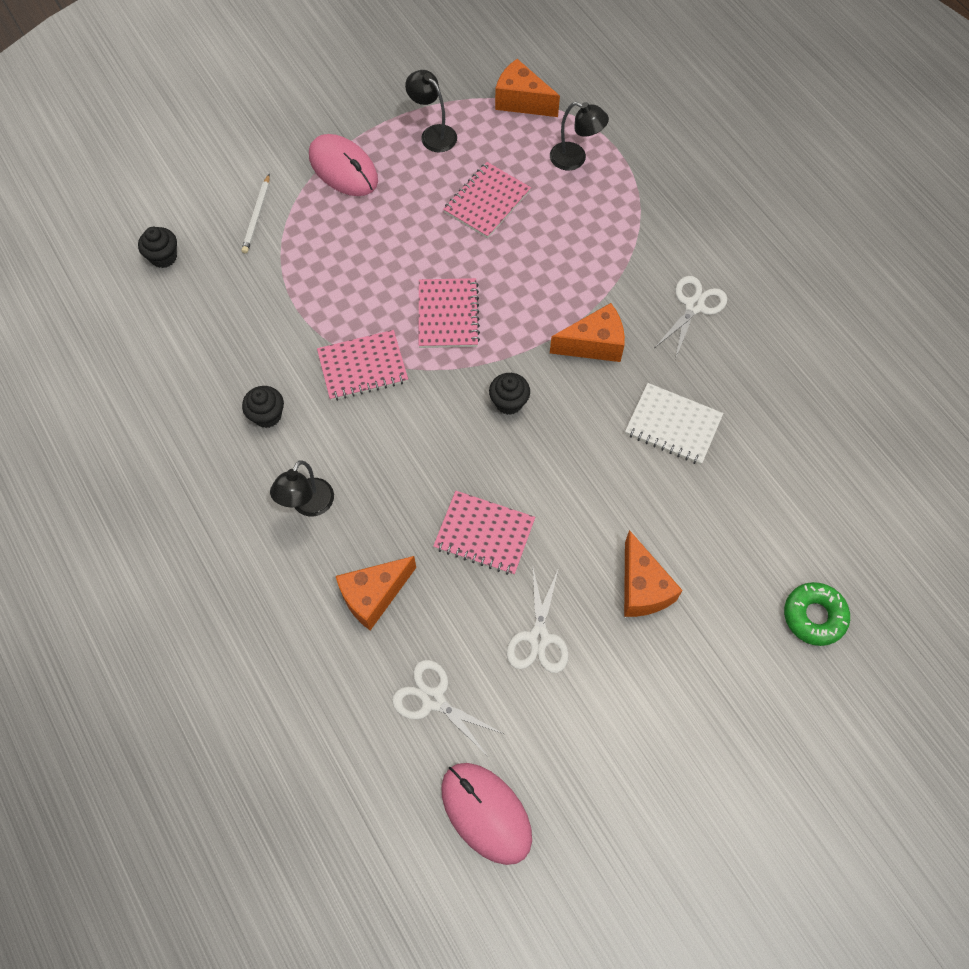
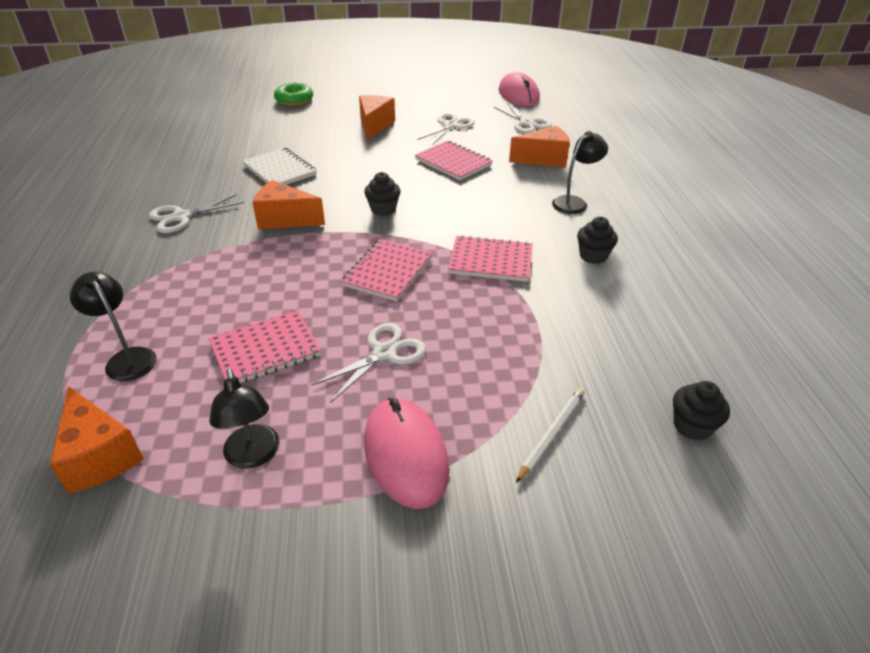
camera: 155 degrees left, 25 degrees down
(400, 232) = (384, 353): none -> white scissors

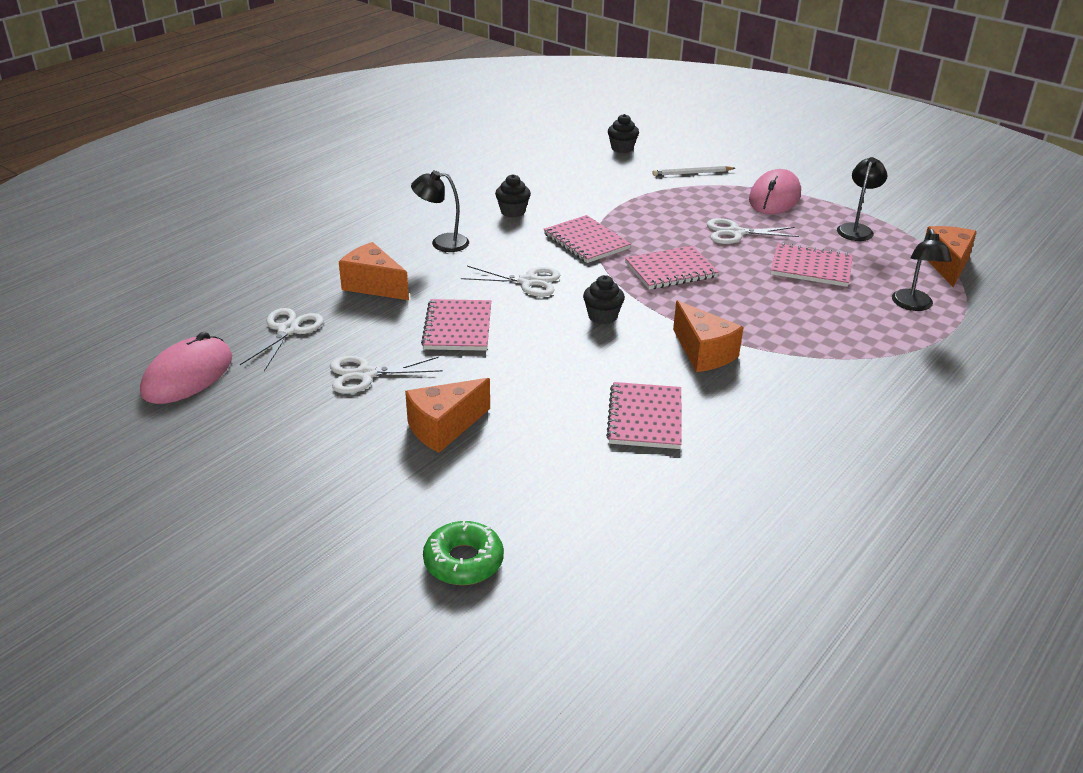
camera: 135 degrees left, 5 degrees down
(181, 217) = (805, 409): white scissors -> white scissors (528, 282)
(280, 170) = (645, 418): white notebook -> pink notebook

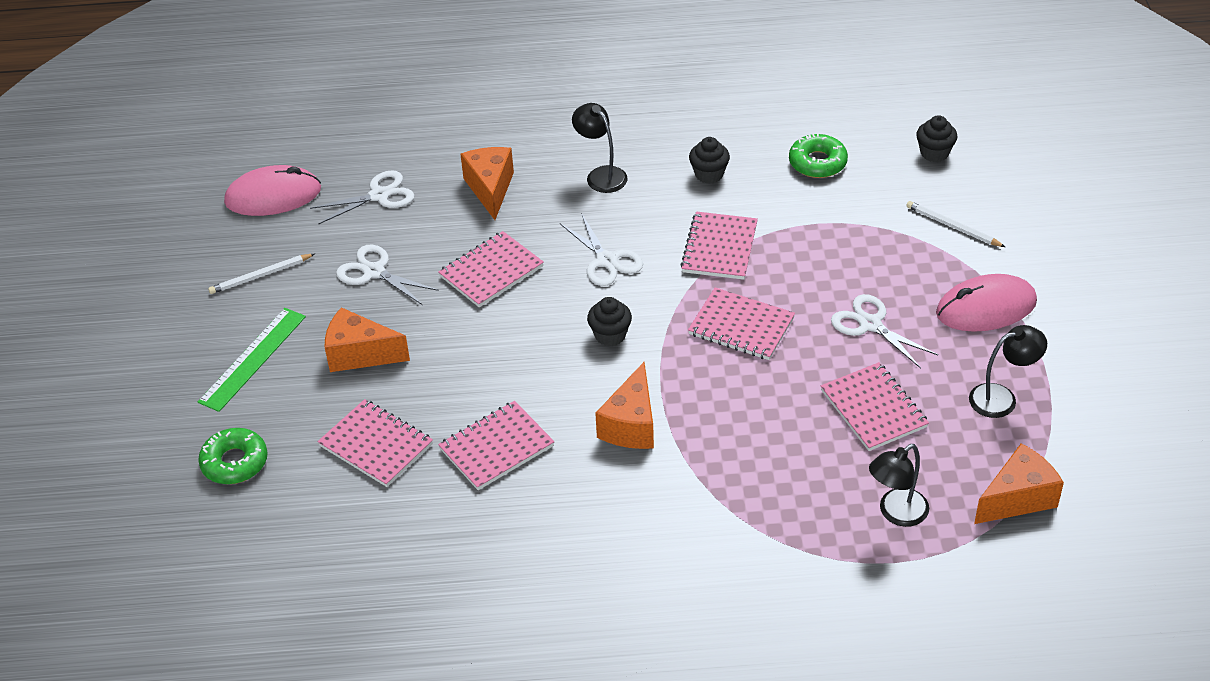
camera: 50 degrees right, 10 degrees up
(266, 429) = (260, 276): none -> white pencil
(355, 484) = (253, 359): none -> green ruler
(558, 472) = (376, 445): none -> pink notebook
(567, 179) = (817, 163): none -> green donut

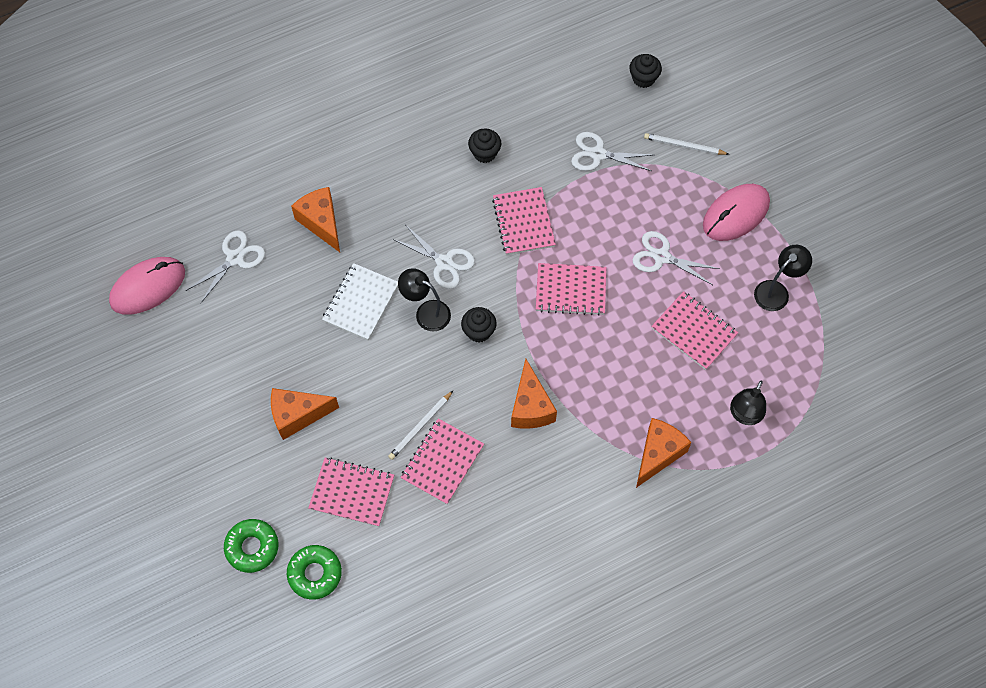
camera: 25 degrees left, 20 degrees up
(253, 359) = (216, 449): green ruler -> none
(260, 276) = (179, 369): white pencil -> white pencil (420, 426)
(374, 272) = (269, 334): white scissors -> white scissors (598, 154)
(491, 271) = (361, 303): pink notebook -> white notebook
(601, 175) = (402, 180): black lamp -> black lamp (426, 312)
(817, 163) = (561, 115): green donut -> green donut (315, 574)
(1017, 498) = (818, 373): orange cheese -> orange cheese (658, 454)

